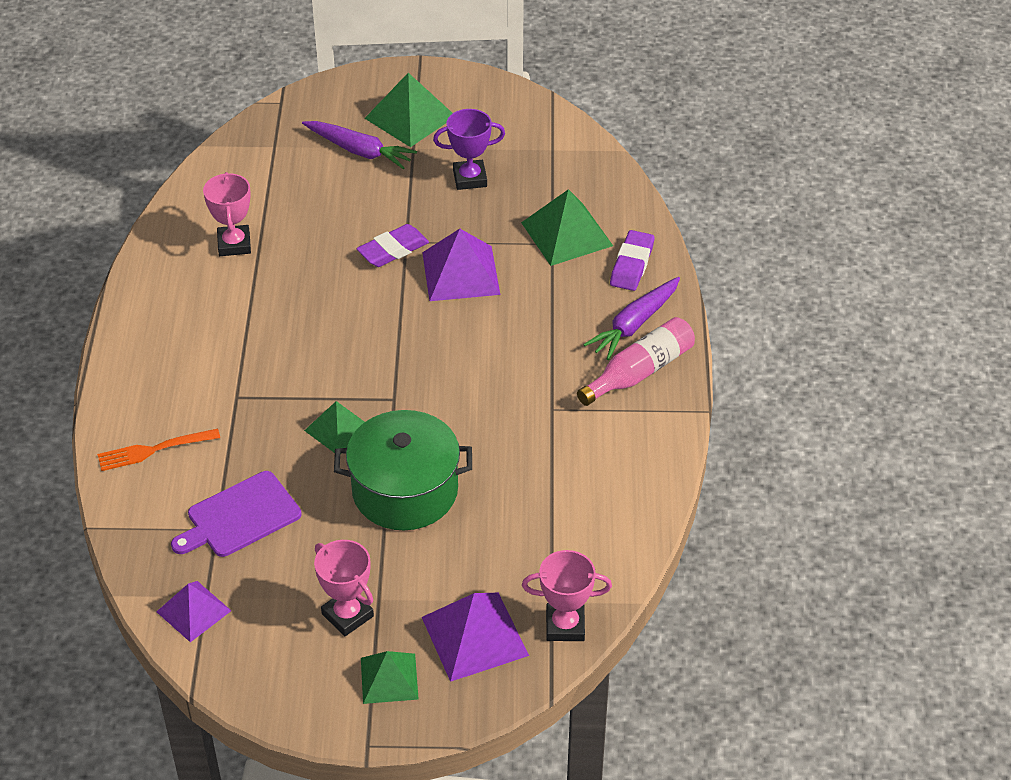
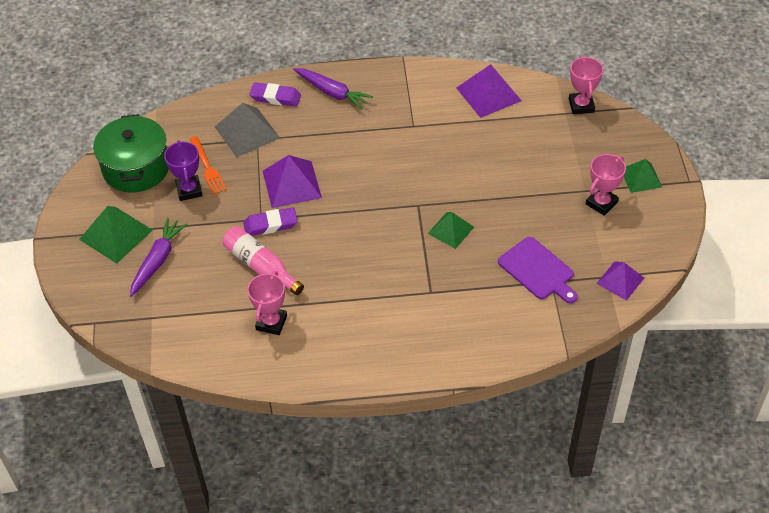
camera: 95 degrees left, 5 degrees up
(154, 450) = (490, 330): orange fork -> orange fork (207, 167)
(234, 244) = (271, 322): pink trophy -> pink trophy turned 60 degrees counterclockwise
(393, 250) = (270, 225): purple eraser -> purple eraser turned 60 degrees counterclockwise
(405, 491) = (497, 189): green pot -> green pot (136, 168)
(474, 636) = (599, 143): purple pyramid -> purple pyramid (488, 94)
(567, 234) = (247, 132): green pyramid -> grey pyramid
(639, 372) = (374, 87): pink bottle -> pink bottle (261, 266)

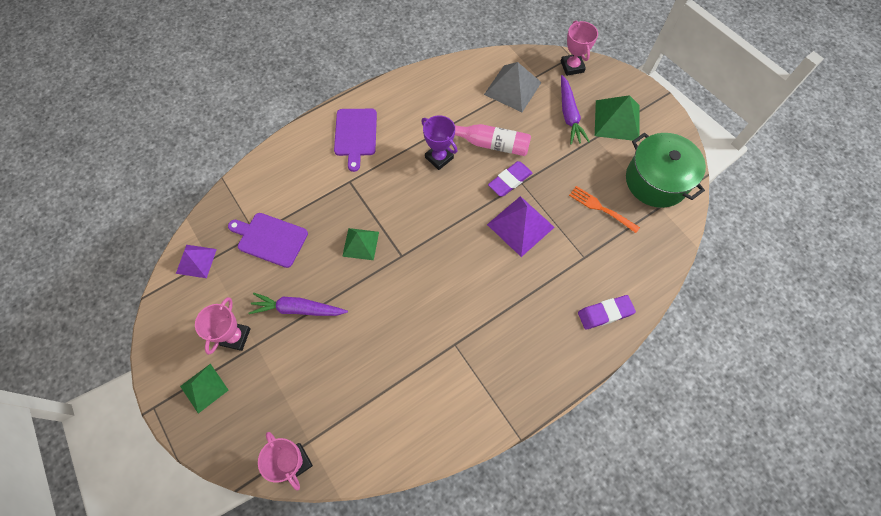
camera: 150 degrees right, 15 degrees up
(189, 190) = (597, 181): purple trophy -> purple trophy (439, 158)
(247, 132) = (598, 260): grey pyramid -> grey pyramid (512, 88)
(271, 322) = (452, 107): pink trophy -> pink trophy (572, 67)
(332, 93) = (557, 347): purple carrot -> purple carrot (298, 309)
(397, 338) = (355, 135): none -> purple cutting board
(488, 94) = (401, 427): purple pyramid -> none

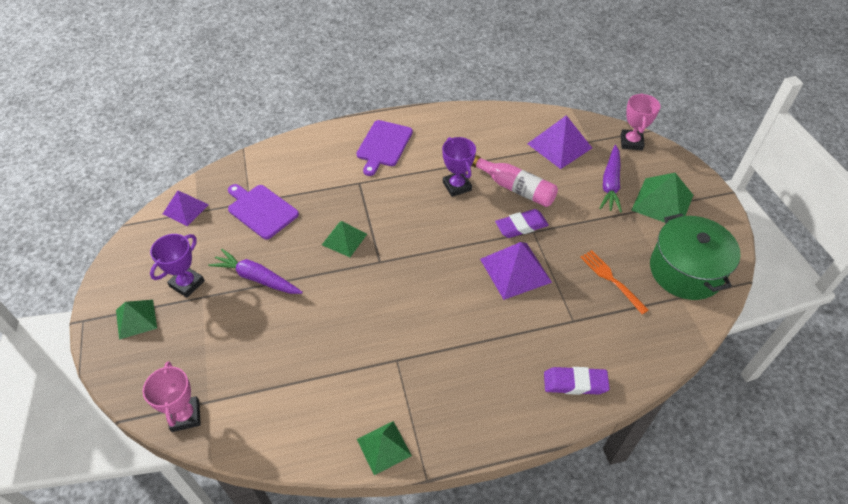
camera: 20 degrees right, 15 degrees down
(235, 337) = (187, 284): pink trophy -> purple trophy
(476, 426) = (384, 447): none -> green pyramid
(512, 88) = (559, 146): grey pyramid -> purple pyramid

